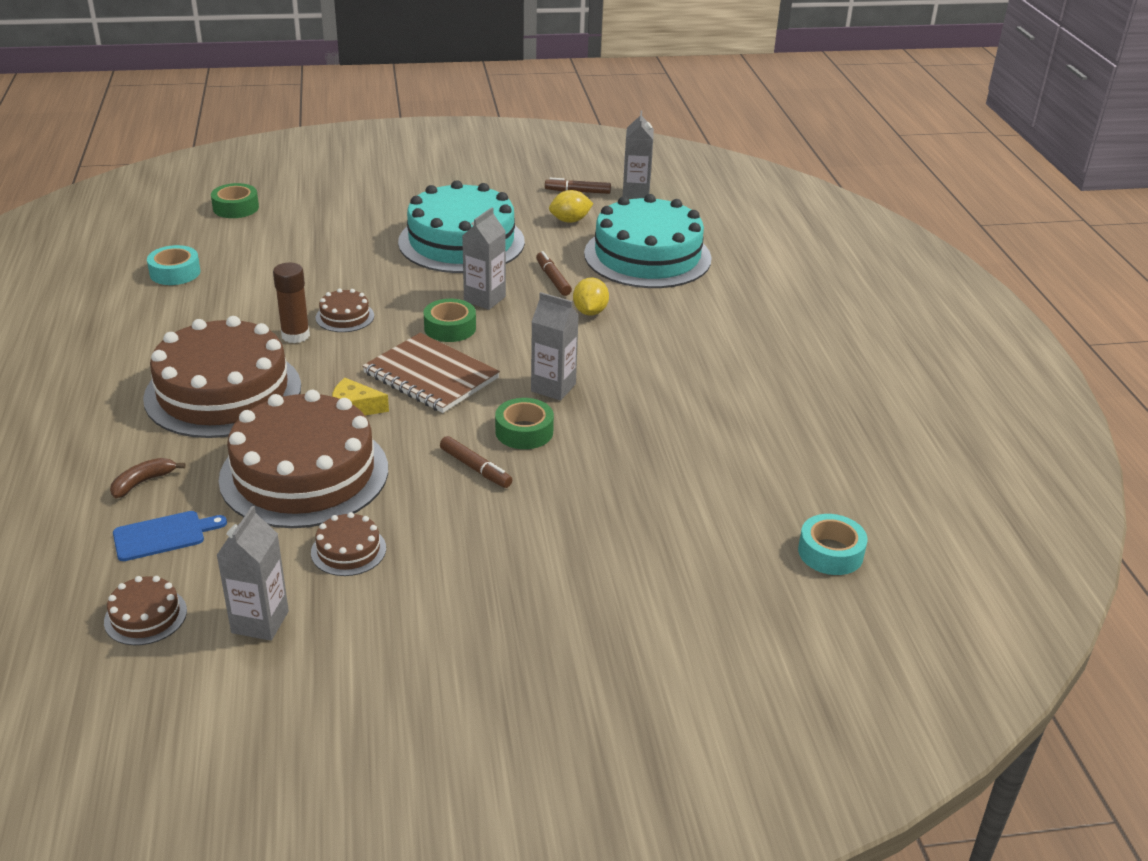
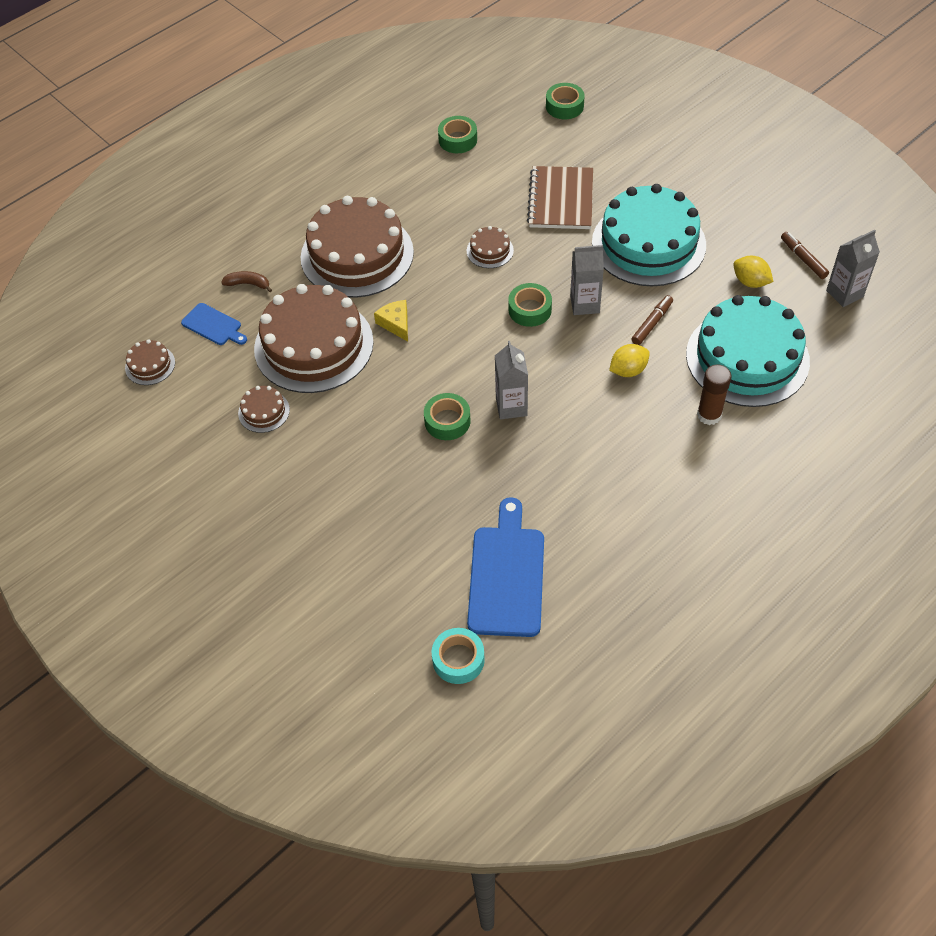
camera: 60 degrees right, 20 degrees up
(175, 272) = (458, 140): turquoise tape -> green tape
(260, 622) = (179, 414): grey carton -> none
(295, 335) = (445, 243): brown glue stick -> brown glue stick (709, 415)
(430, 376) = (464, 336): brown notebook -> brown notebook (560, 200)
(475, 468) = (387, 420): brown marker -> none
(754, 478) = (506, 575): none -> blue cutting board

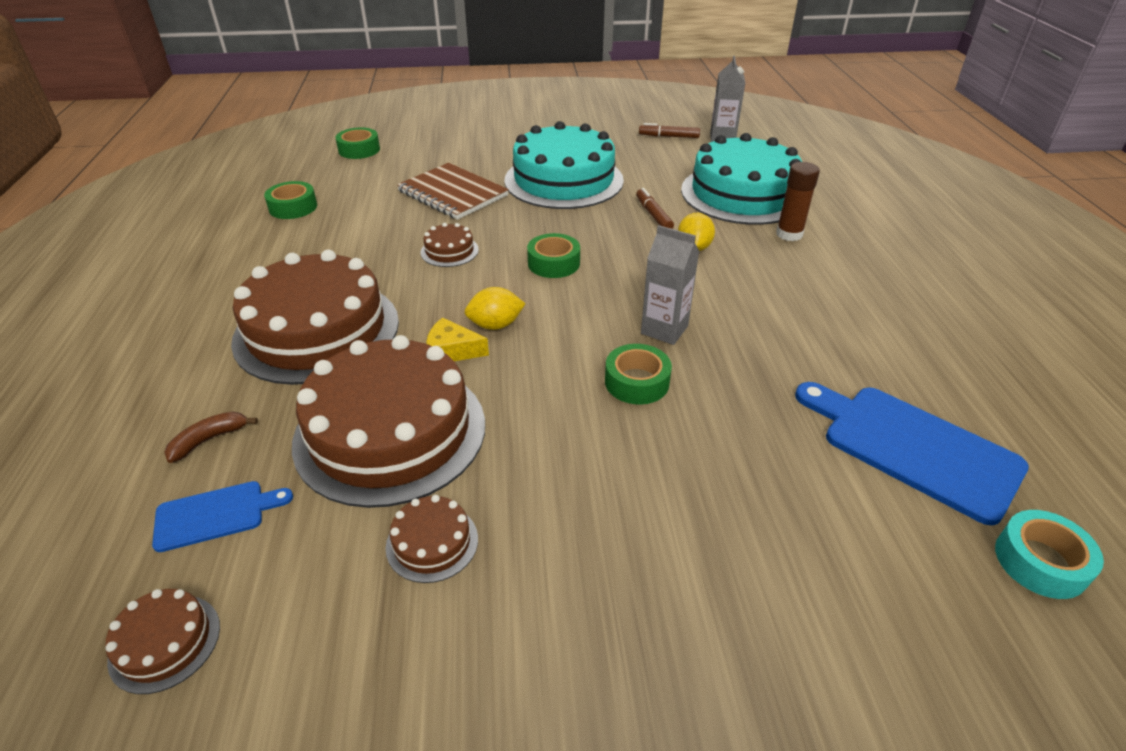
camera: 55 degrees left, 15 degrees down
(584, 304) = (587, 234): grey carton -> none
(750, 282) = (664, 161): yellow lemon -> yellow lemon (495, 325)

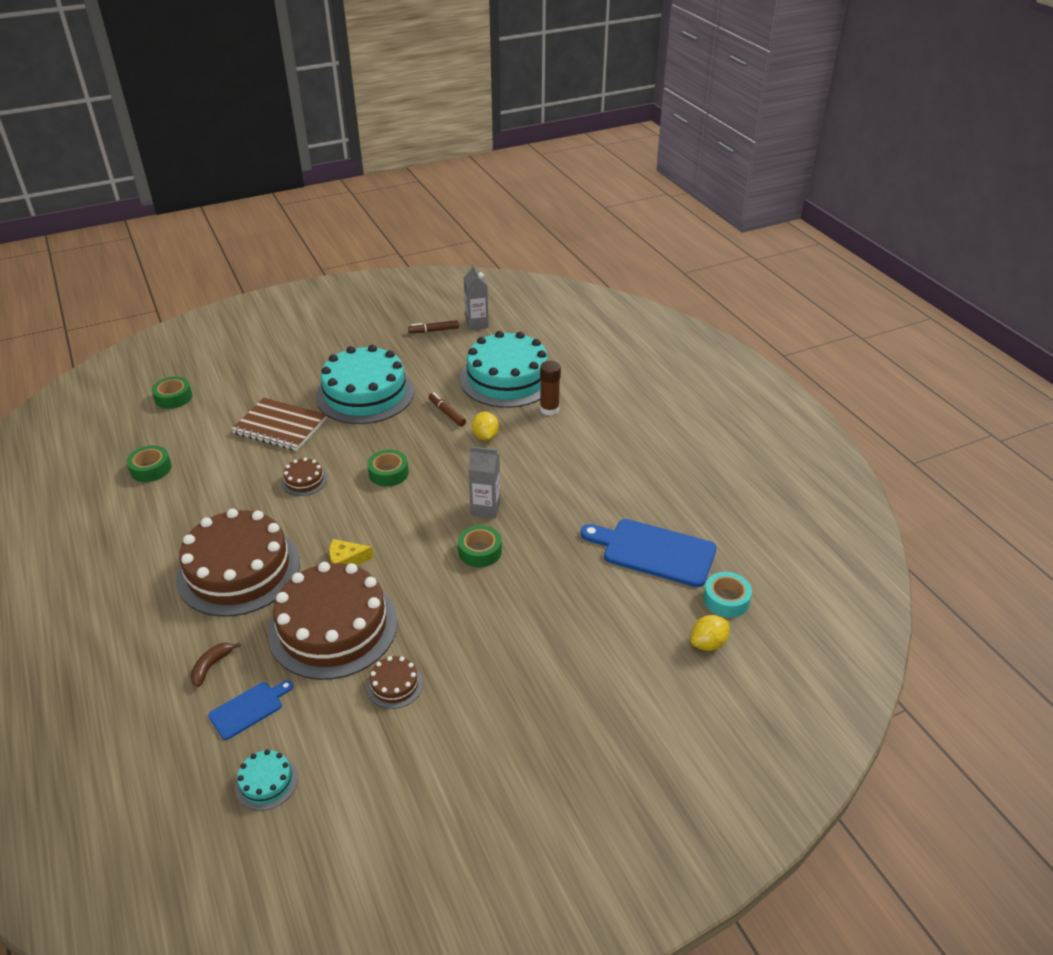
camera: 20 degrees left, 0 degrees up
(165, 642) = (266, 782): brown cake -> turquoise cake
(495, 325) = (368, 533): yellow lemon -> yellow lemon (708, 643)

